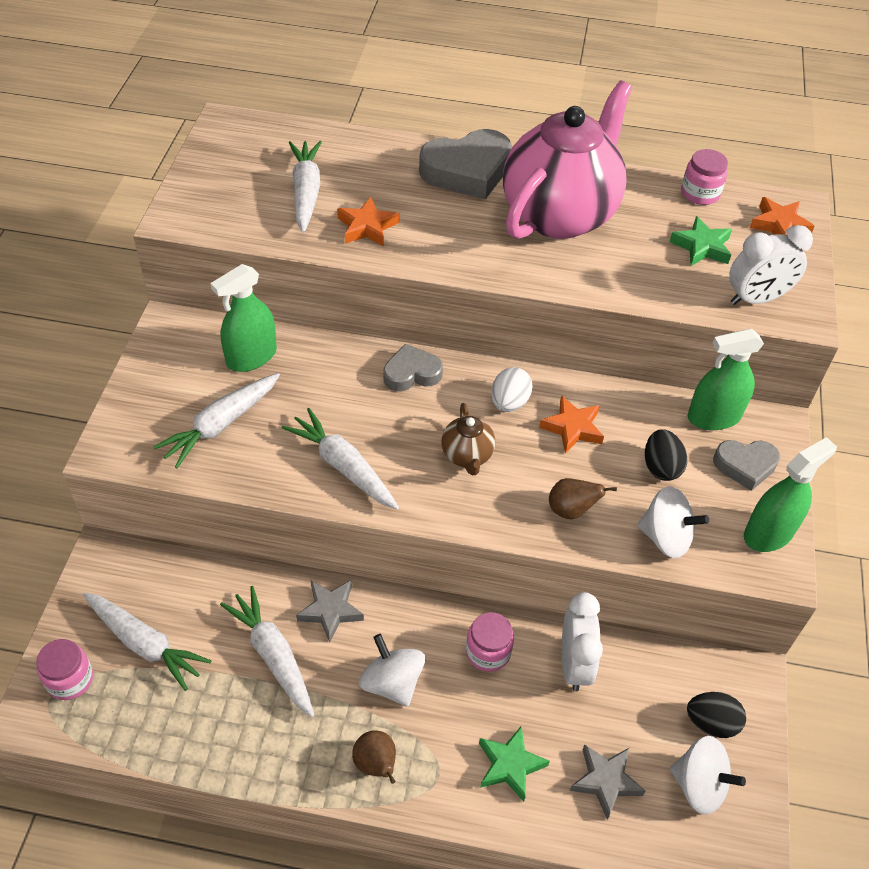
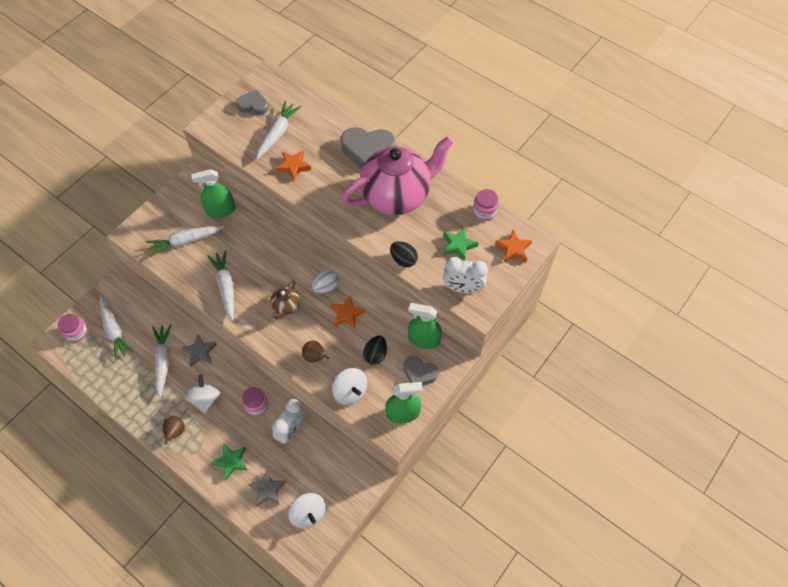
camera: 30 degrees right, 10 degrees up
(411, 373) = (289, 251): grey heart -> grey heart (253, 105)
(711, 723) = (335, 489): black egg -> black egg (403, 260)

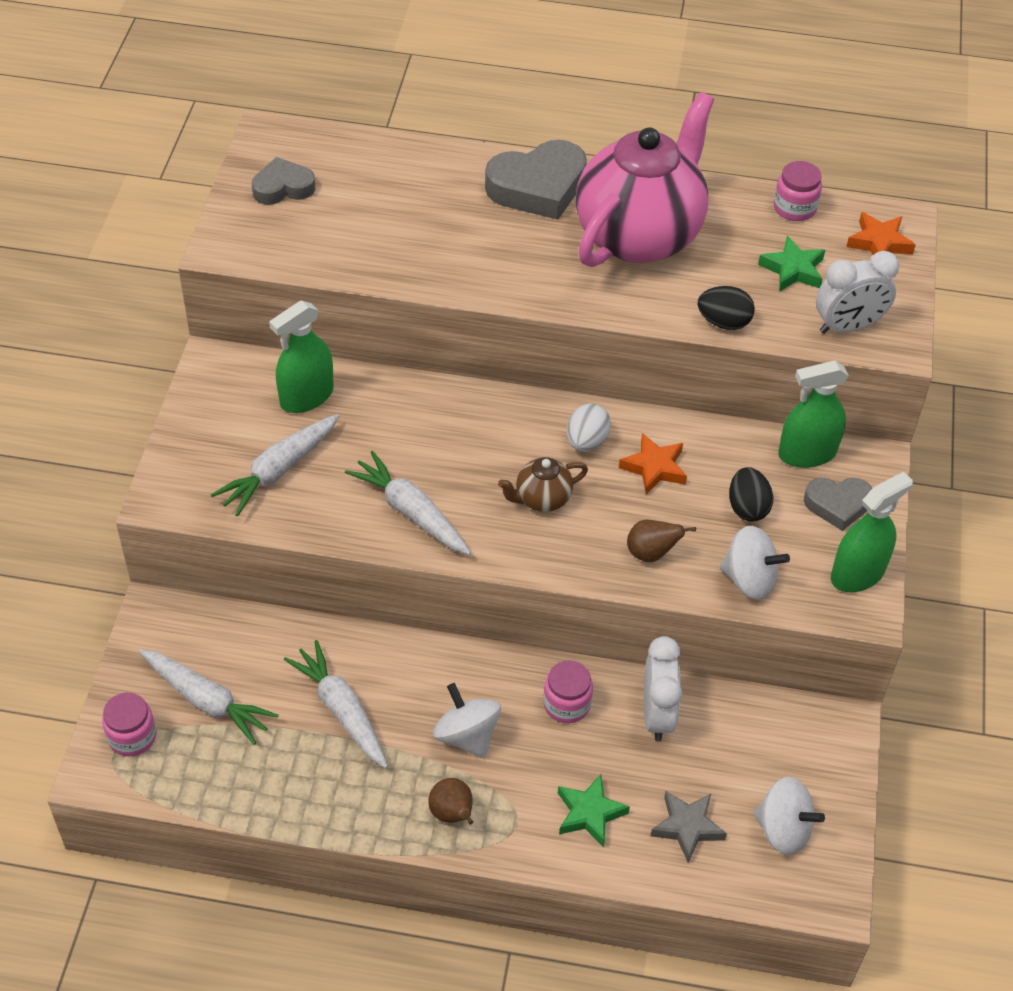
camera: 30 degrees left, 10 degrees down
(200, 352) = (399, 665): grey star -> none
(277, 134) = (362, 215): white carrot -> none
(286, 307) = (542, 499): brown teapot -> brown teapot turned 75 degrees clockwise
(293, 166) = (430, 254): orange star -> none

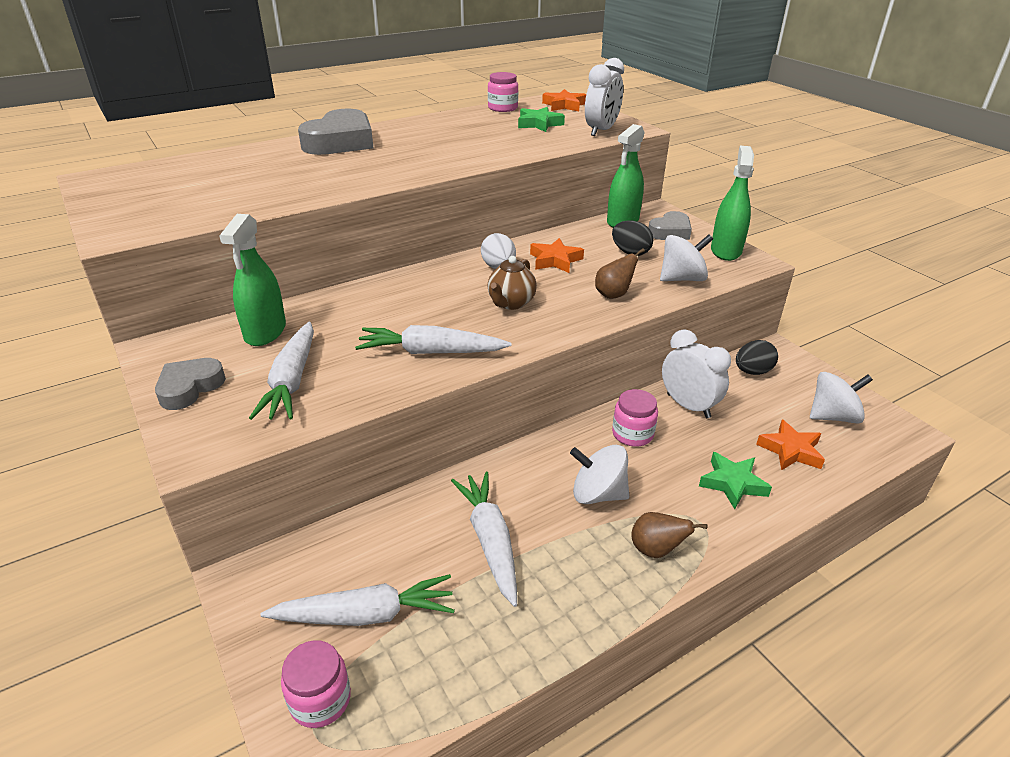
camera: 40 degrees left, 15 degrees down
(283, 187) = (138, 194): grey heart -> grey heart (190, 388)
(341, 711) = (490, 541): white carrot -> white carrot turned 60 degrees clockwise
(639, 235) = (434, 139): pink teapot -> none
(687, 827) = (791, 450): grey star -> orange star
(723, 322) = (537, 149): black egg -> black egg (752, 371)

